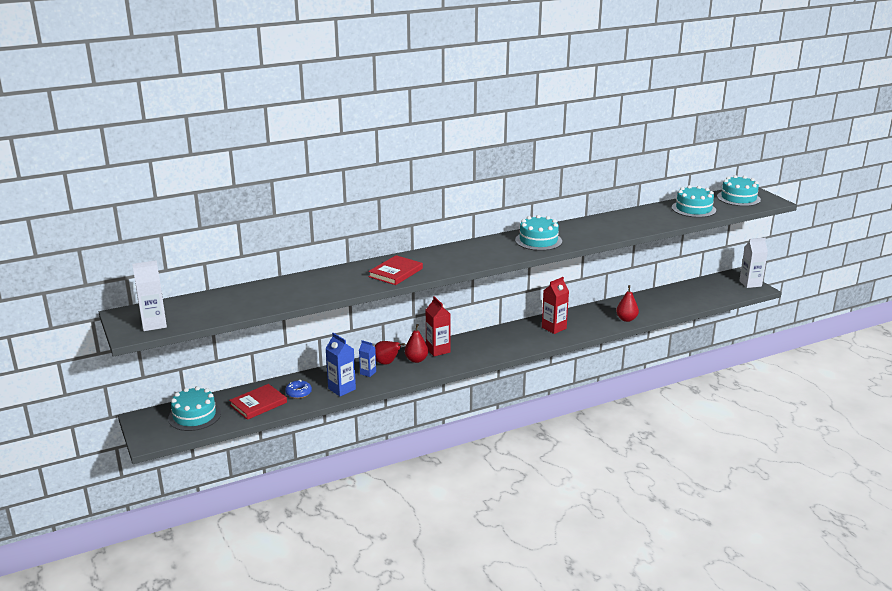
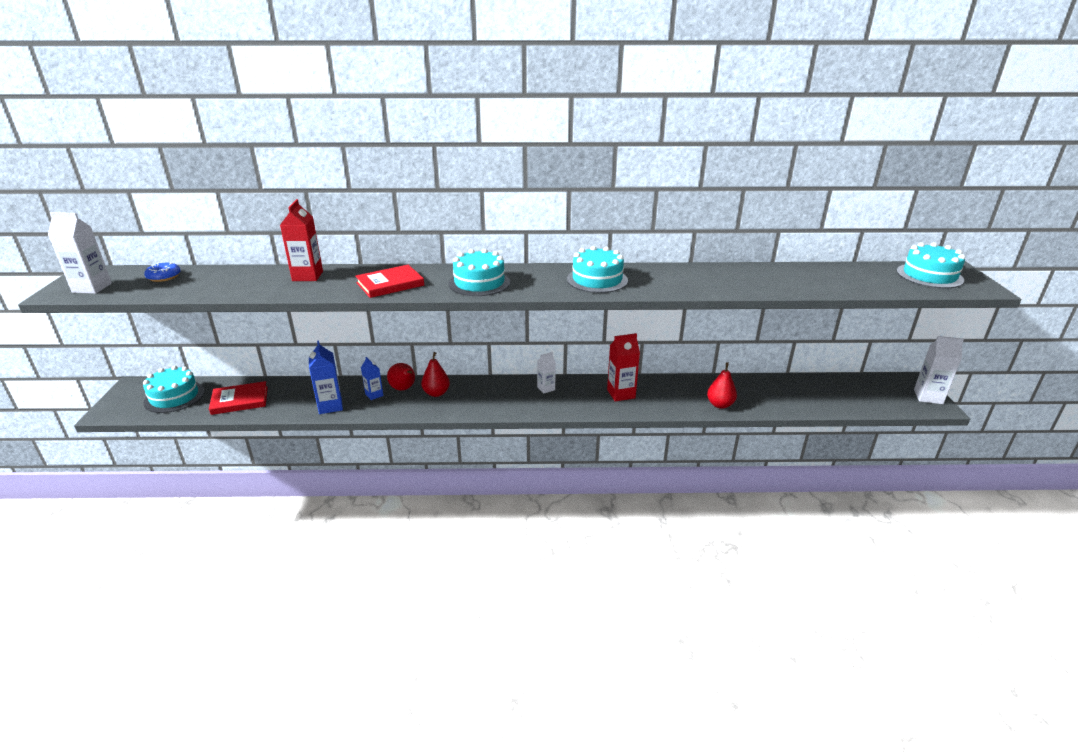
camera: 25 degrees right, 5 degrees up
(298, 393) = (287, 399): blue donut -> blue donut (164, 277)
(438, 350) = (469, 388): red carton -> red carton (307, 276)
(496, 337) = (546, 388): none -> white carton
(693, 209) = (848, 278): turquoise cake -> turquoise cake (479, 283)

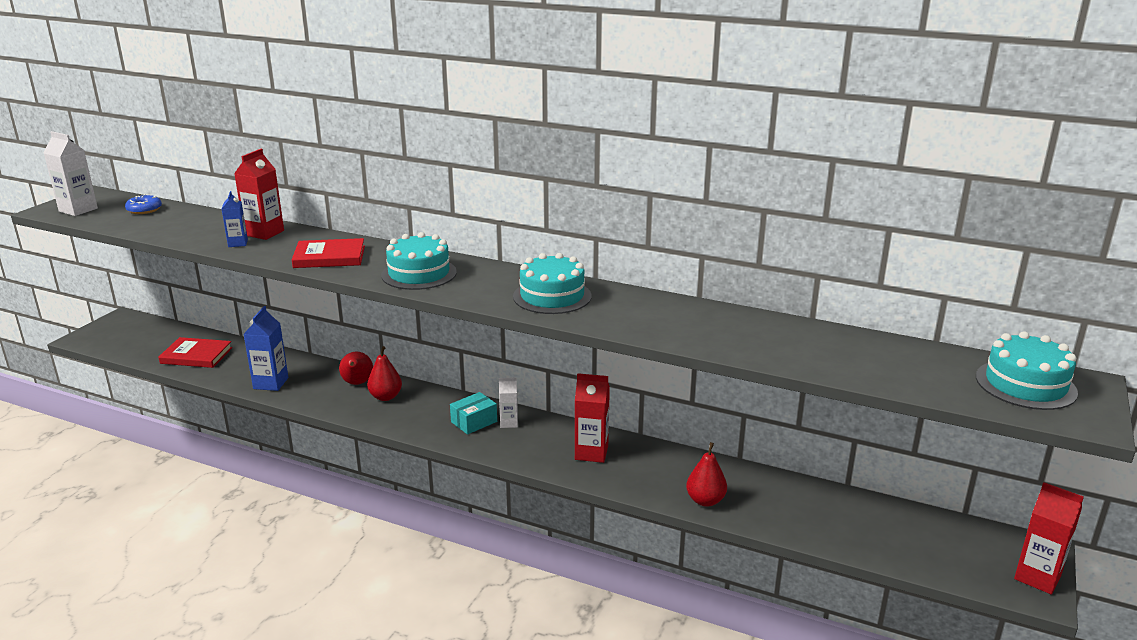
camera: 25 degrees right, 5 degrees down
(174, 397) = (146, 337): turquoise cake -> none
(374, 395) = (322, 382): blue carton -> blue carton (238, 243)
(520, 394) = (474, 422): none -> turquoise box
(928, 397) = (1037, 577): white carton -> red carton

